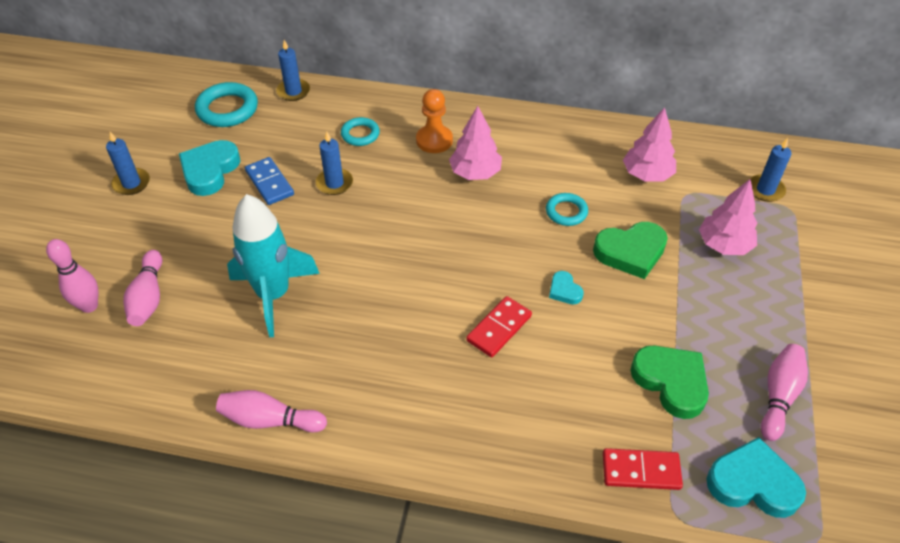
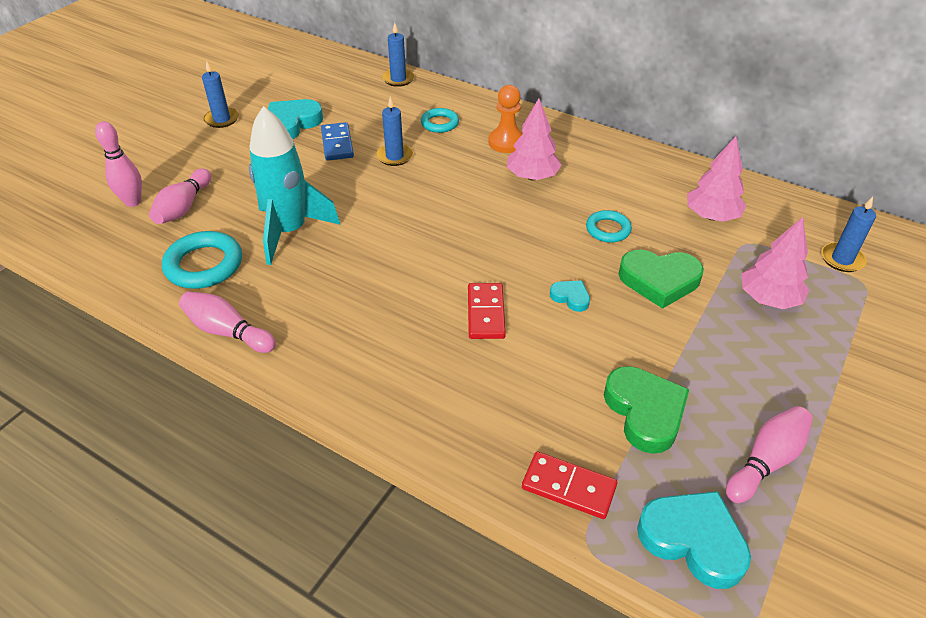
camera: 20 degrees right, 5 degrees down
(227, 109) = (333, 81): turquoise ring -> turquoise ring (204, 265)
(499, 328) = (485, 313): red domino -> red domino turned 60 degrees counterclockwise
(564, 290) = (570, 297): turquoise heart -> turquoise heart turned 135 degrees clockwise

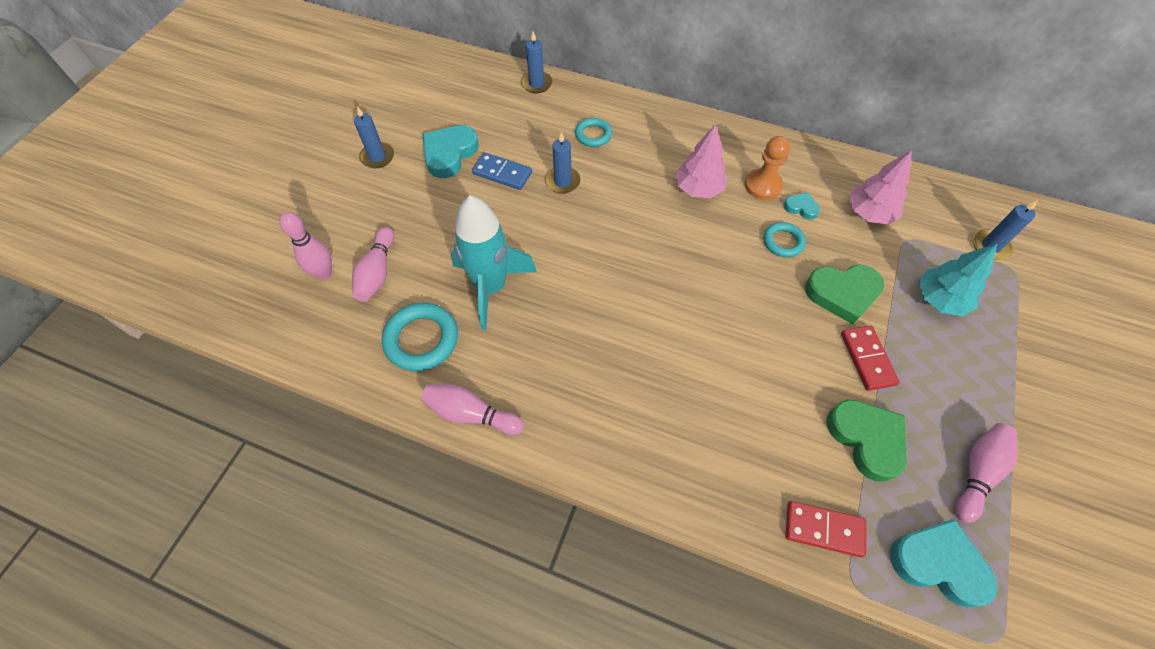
camera: 10 degrees left, 15 degrees up
(337, 144) = (502, 173): blue domino -> blue domino turned 45 degrees counterclockwise
(485, 313) = (701, 354): red domino -> red domino (867, 359)
(506, 142) = (663, 150): orange pawn -> orange pawn (763, 185)
(570, 297) = (770, 324): turquoise heart -> turquoise heart (801, 207)
(768, 299) = (939, 299): pink tree -> turquoise tree

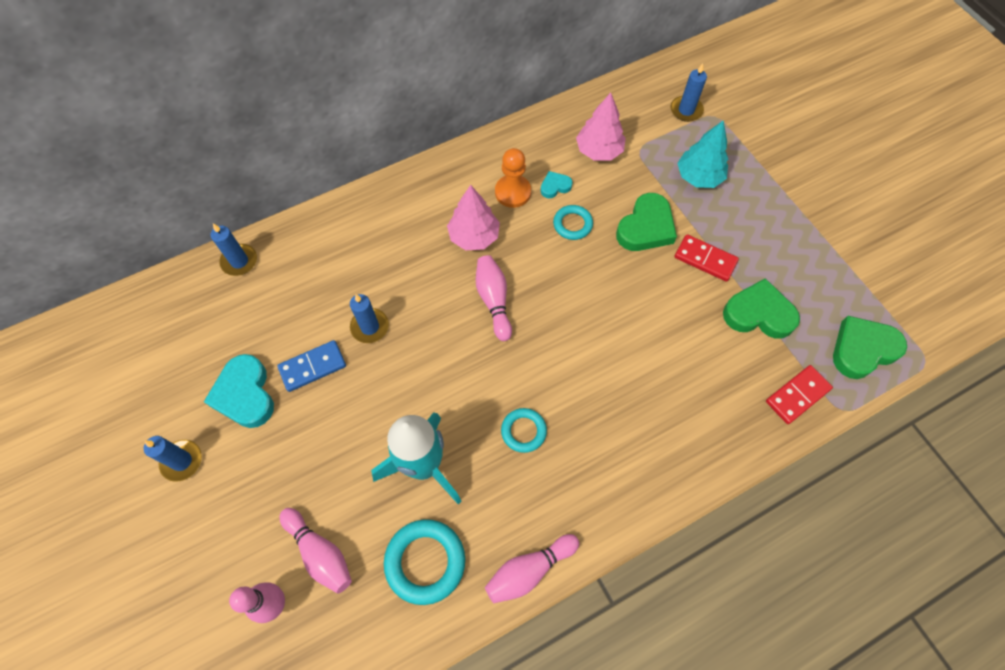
camera: 50 degrees left, 5 degrees up
(593, 135) = (344, 264): turquoise ring -> turquoise ring (523, 431)
(938, 563) = (862, 349): turquoise heart -> green heart
(977, 473) = (825, 273): pink bowling pin -> pink bowling pin (494, 300)

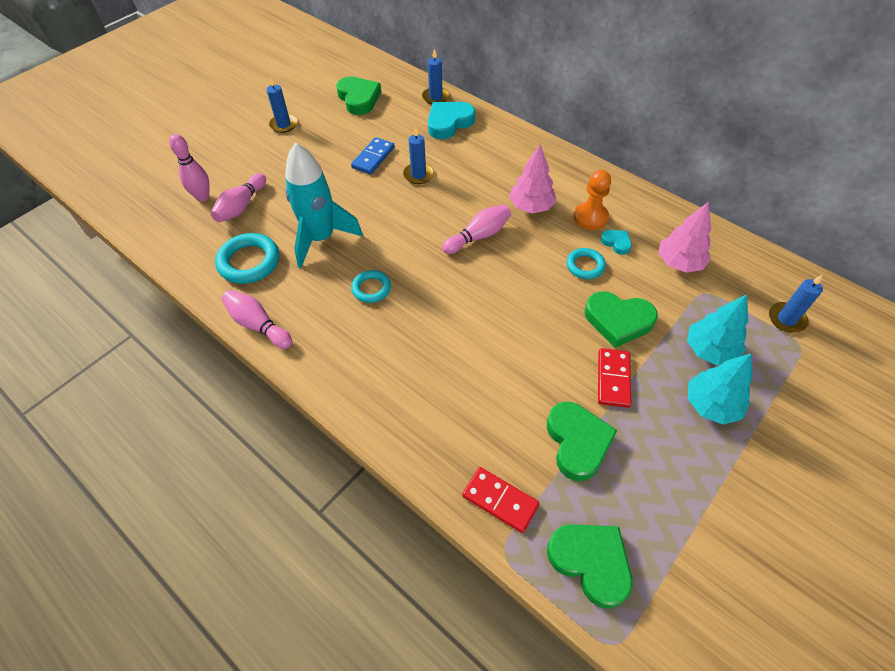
camera: 70 degrees right, 10 degrees down
(185, 350) = (359, 99): none -> green heart
(245, 394) = (339, 134): turquoise heart -> turquoise heart (449, 123)
(312, 367) = (373, 157): blue domino -> blue domino turned 75 degrees clockwise
(750, 203) = (711, 405): none -> turquoise tree

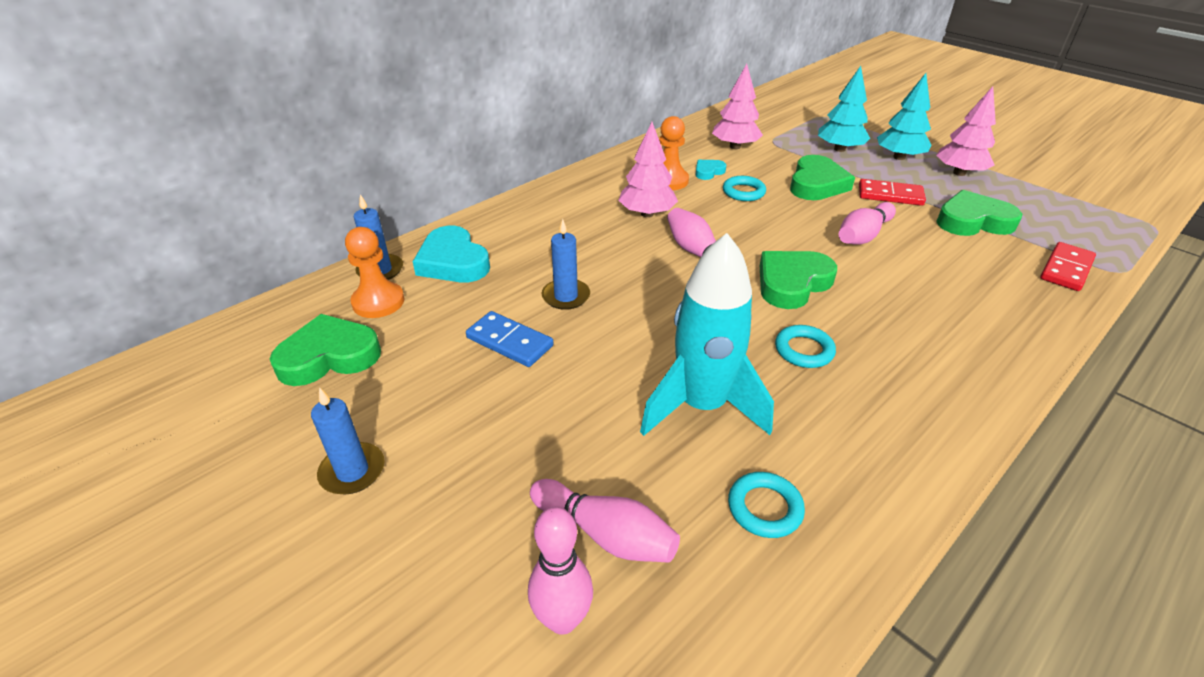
camera: 85 degrees left, 15 degrees down
(249, 262) = (764, 508): turquoise ring -> turquoise ring, size x0.61
(258, 325) = (909, 484): pink bowling pin -> pink bowling pin (863, 236)
(405, 103) = (378, 302): none -> orange pawn
(590, 562) = (1092, 228): green heart -> green heart (792, 283)
(691, 459) = (959, 173): none -> pink tree
(786, 319) = (796, 116): blue candle -> none

